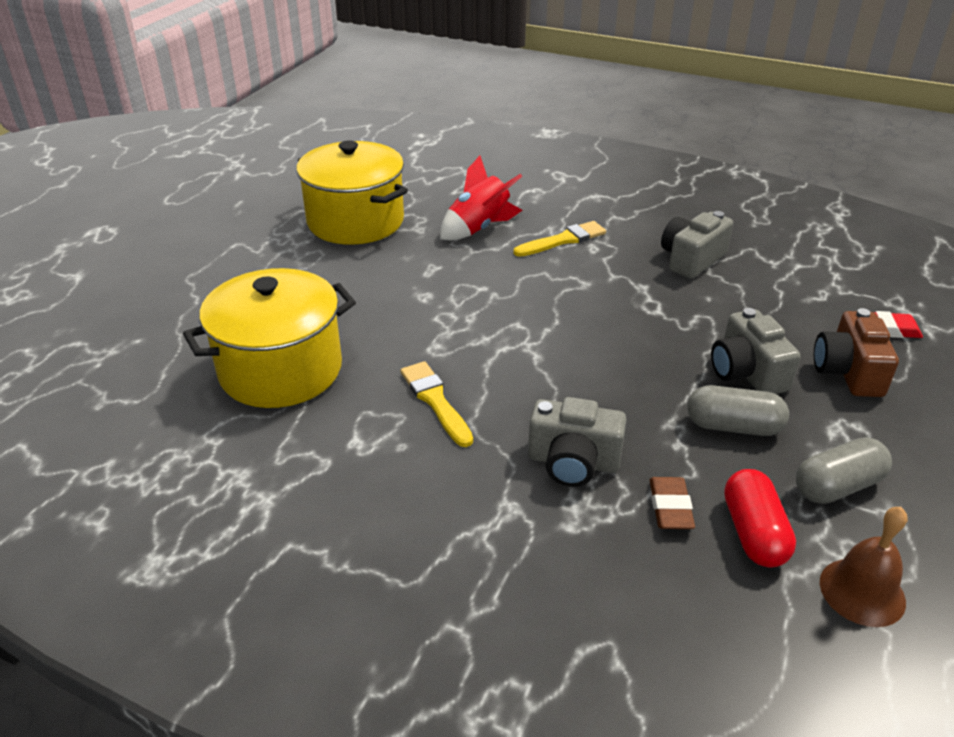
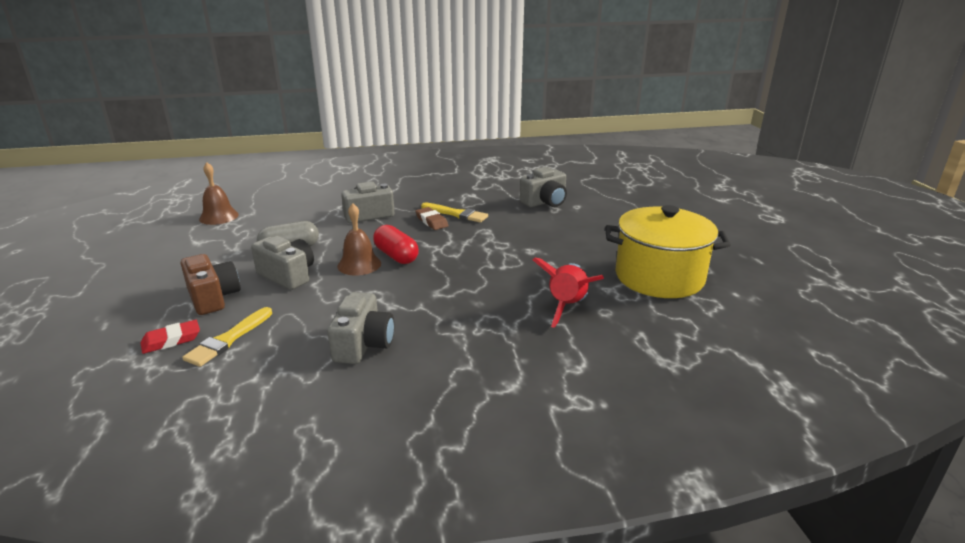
camera: 145 degrees right, 10 degrees down
(281, 370) = (545, 202): yellow pot -> grey camera
(563, 240) = (489, 321): yellow brush -> yellow brush (228, 339)
(646, 355) = (359, 264): none -> brown bell
(670, 507) = (312, 215): brown eraser -> brown eraser (431, 221)
(754, 533) = (270, 218): red capsule -> red capsule (396, 256)
(837, 486) = (227, 243): grey capsule -> none

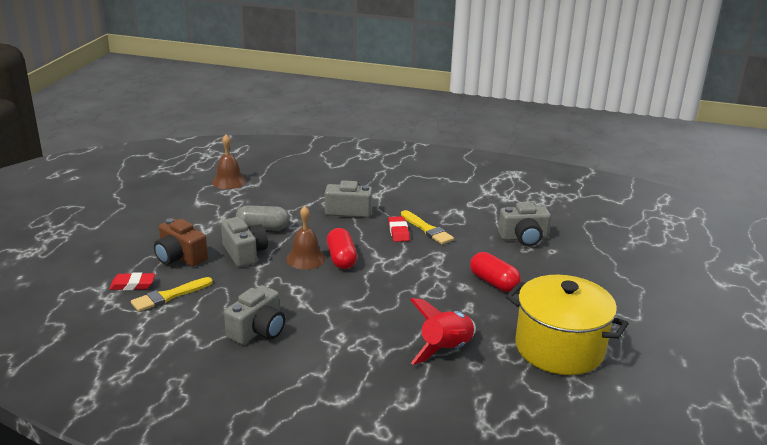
camera: 25 degrees right, 0 degrees up
(213, 297) = (180, 257): brown camera -> brown camera turned 135 degrees clockwise
(431, 221) = (398, 232): brown eraser -> red eraser
(554, 241) = (494, 282): none -> red capsule

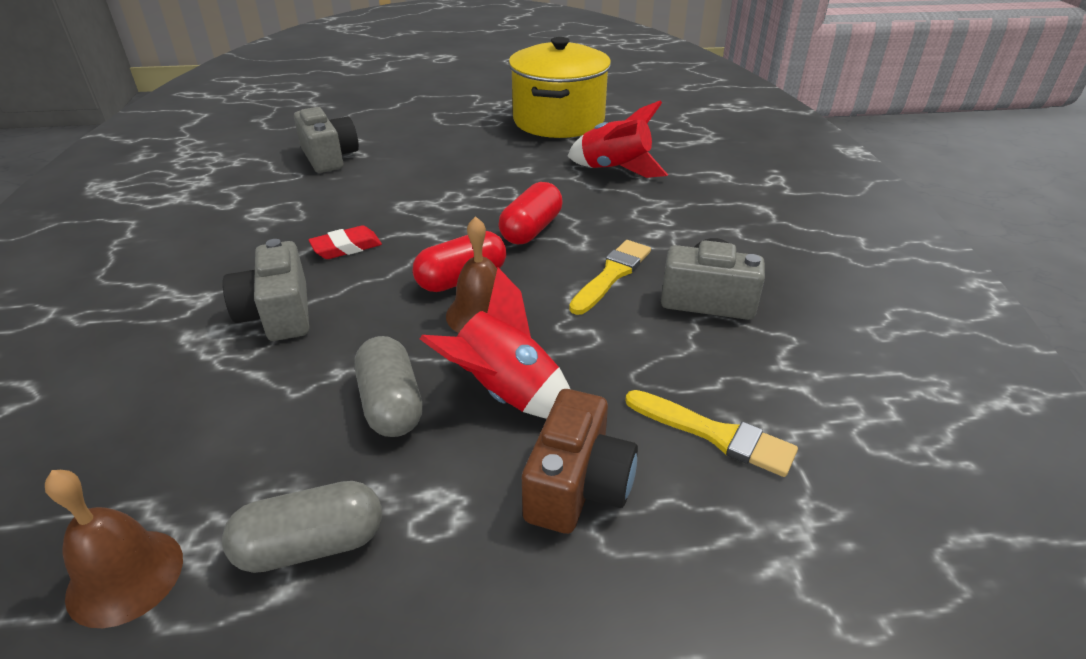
camera: 110 degrees left, 10 degrees up
(132, 285) = (728, 513): red eraser -> none
(209, 207) = (311, 545): none -> grey capsule
(244, 253) = (505, 393): grey camera -> red rocket
(427, 229) = (329, 225): yellow brush -> yellow brush (611, 275)
(494, 282) = (455, 162): red capsule -> red capsule (531, 229)

